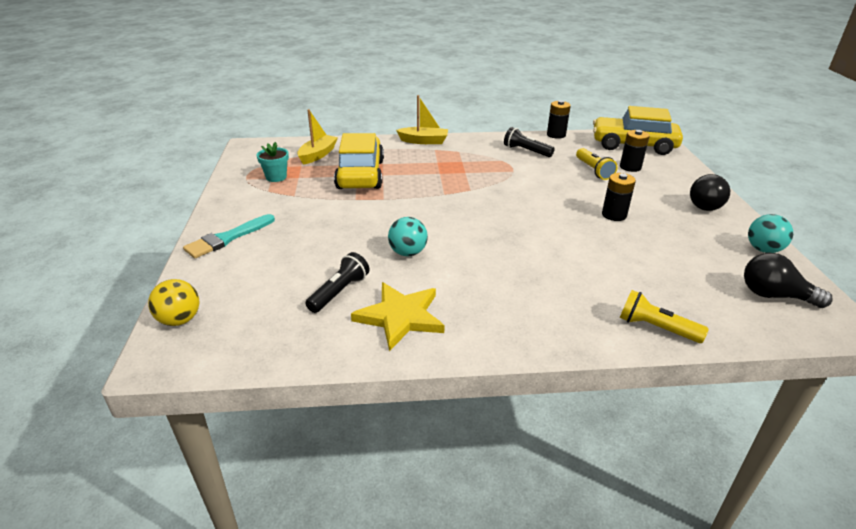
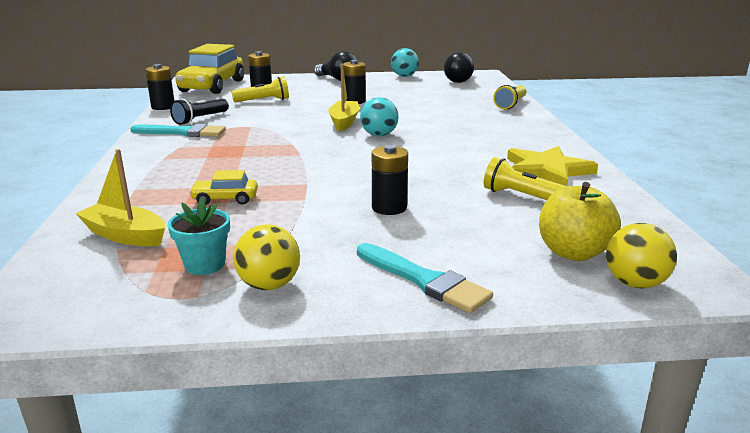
camera: 90 degrees left, 10 degrees down
(234, 301) = (573, 252): none -> yellow apple
(246, 194) = (269, 285): none -> yellow ball
(333, 229) = (389, 208): none -> black battery
(339, 292) = (522, 196): black flashlight -> yellow flashlight
(360, 174) = (225, 199): yellow car -> yellow car, size x0.44
(408, 252) = (435, 169): turquoise ball -> turquoise ball (379, 135)
(424, 141) = (128, 164): yellow boat -> yellow boat (344, 122)
(491, 149) = (183, 132): none -> turquoise brush

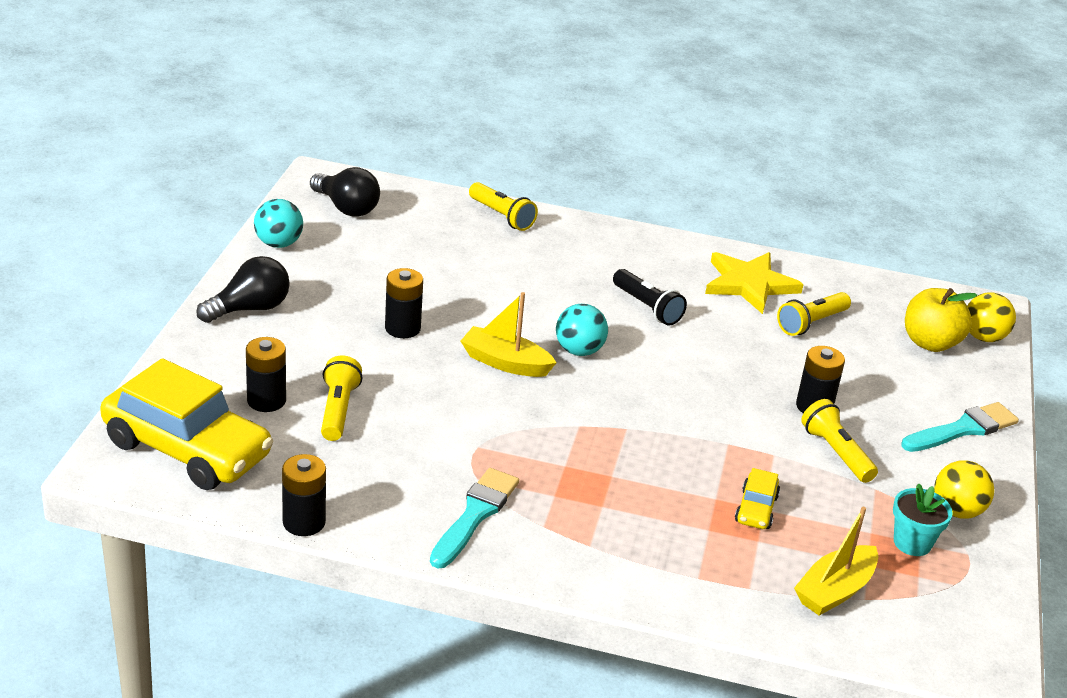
camera: 75 degrees left, 10 degrees up
(200, 119) = (411, 489): black flashlight -> black flashlight (647, 307)
(326, 221) = (836, 452): none -> yellow flashlight

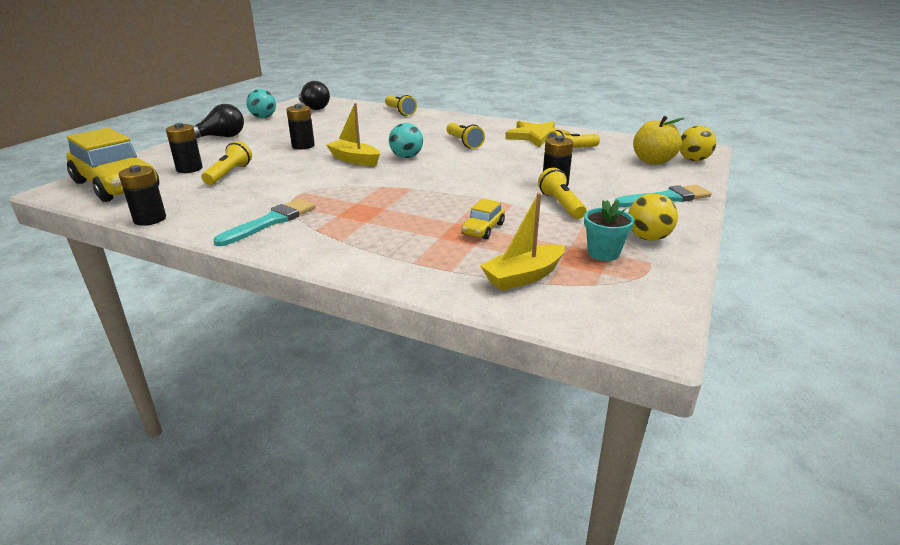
camera: 15 degrees right, 5 degrees down
(647, 307) = (463, 143): black flashlight -> yellow flashlight

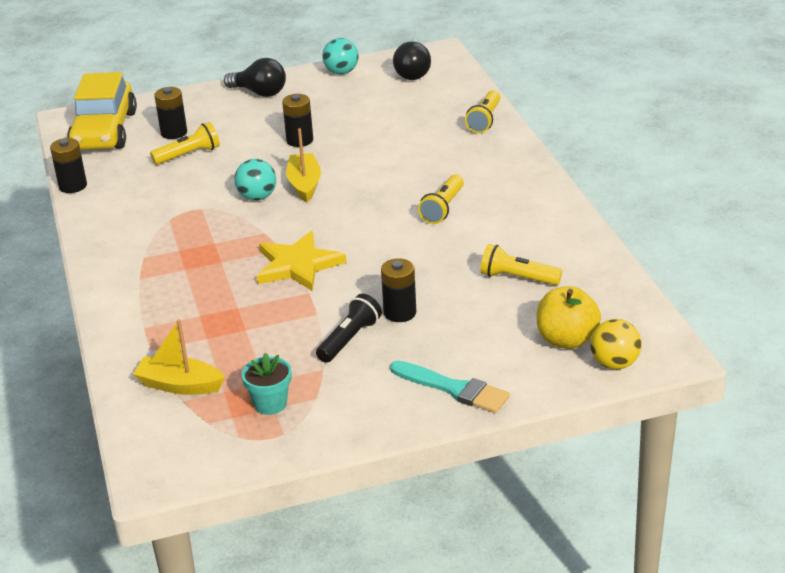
camera: 50 degrees right, 5 degrees up
(271, 221) = (131, 232): turquoise brush -> none
(406, 157) = (352, 203): turquoise ball -> turquoise ball (257, 197)
(483, 229) = (242, 326): yellow car -> none
(537, 136) = (536, 236): yellow star -> yellow star (298, 265)
(561, 205) = (350, 339): yellow flashlight -> black flashlight
(648, 238) = (334, 414): yellow ball -> none

